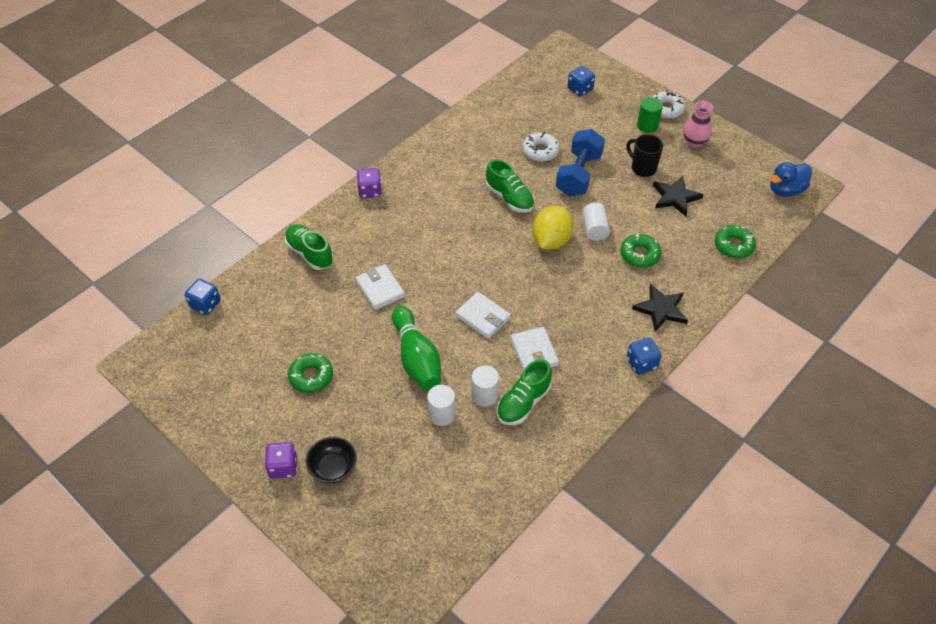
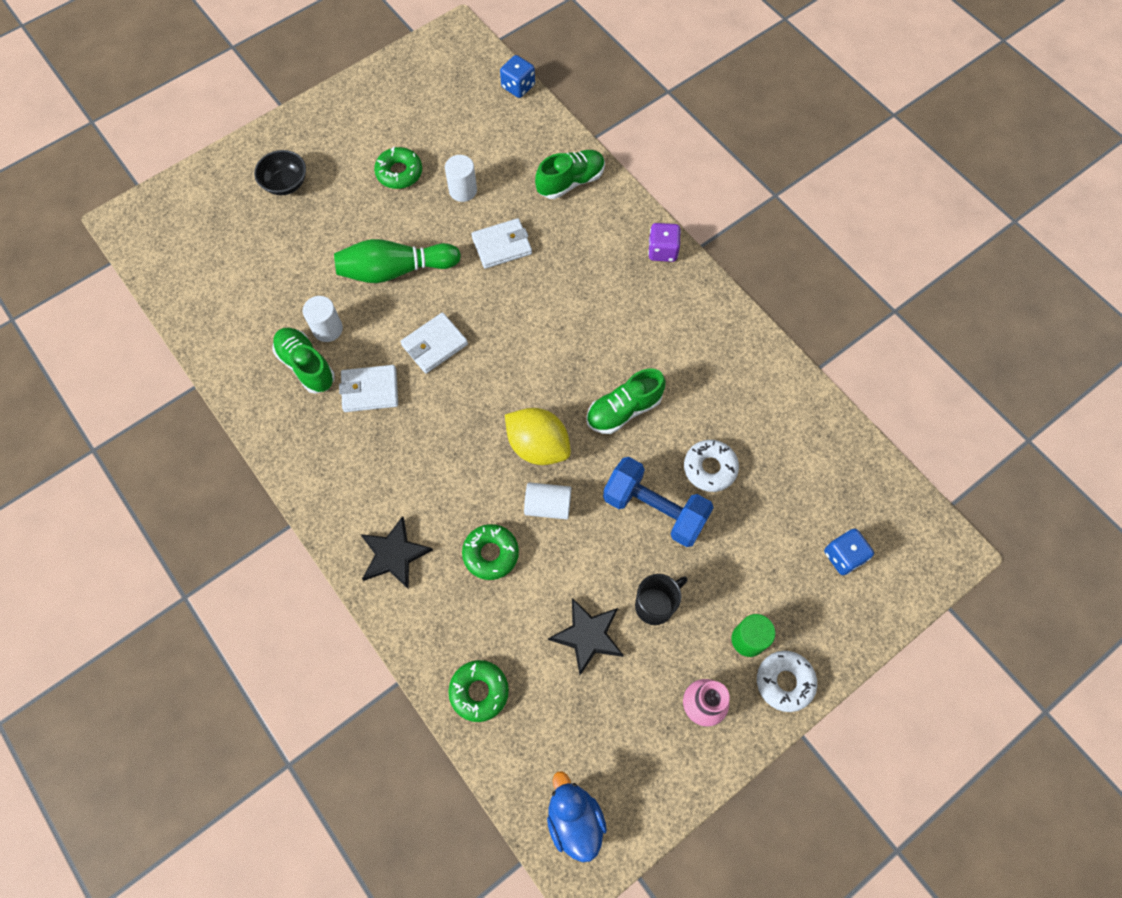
camera: 100 degrees right, 15 degrees up
(283, 467) = (301, 144): purple dice -> none
(441, 414) = (316, 284): white cylinder -> white cylinder (463, 190)
(641, 363) = (320, 507): blue dice -> none

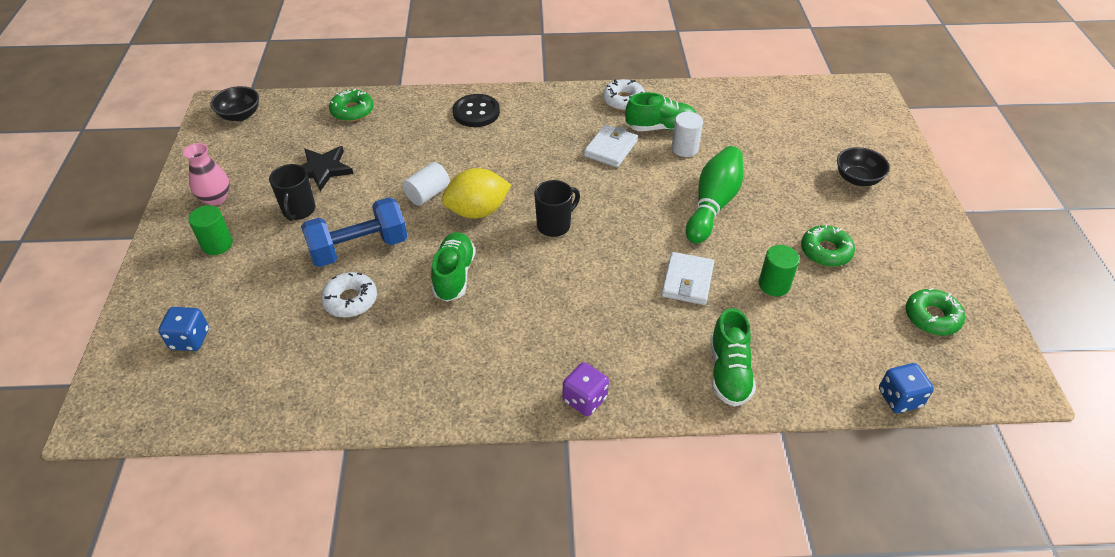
camera: 125 degrees right, 20 degrees down
(394, 554) = (476, 112): black star -> black button
(434, 345) = (619, 196): white wallet -> none
(463, 190) = (774, 284): white cylinder -> green cylinder
(491, 554) = (427, 152): green donut -> green donut (932, 317)
(509, 373) = (554, 225): none -> black mug
(574, 819) = (240, 115): blue duck -> black bowl
(784, 682) = (170, 246): white donut -> white donut (623, 100)

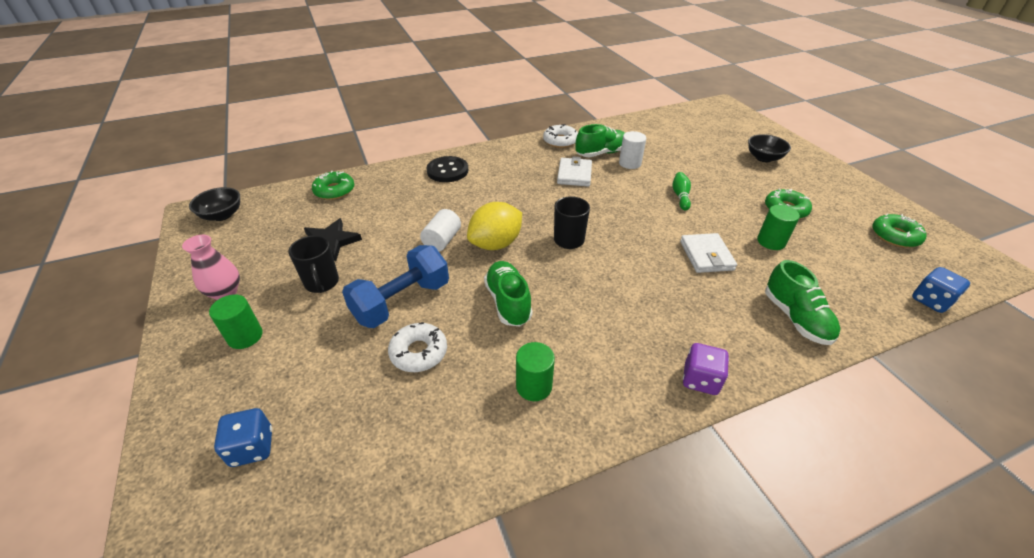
camera: 20 degrees left, 5 degrees down
(431, 359) = (534, 386): none -> green cylinder
(713, 204) = (680, 196): green bowling pin -> green bowling pin, size x0.50

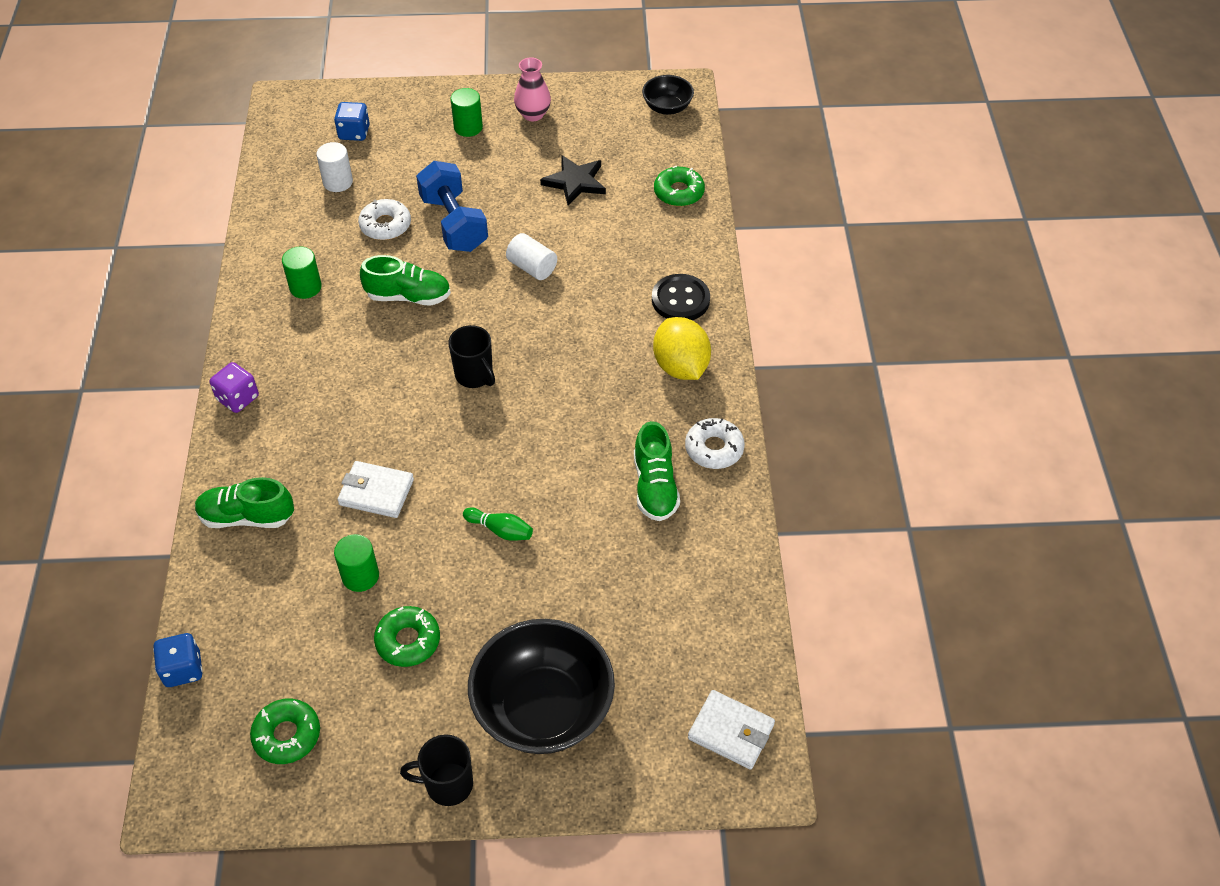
camera: 110 degrees right, 10 degrees up
(322, 283) = (511, 174): black mug -> black mug (448, 784)
(496, 244) = (502, 309): yellow lemon -> yellow lemon (680, 366)
(574, 174) = (610, 431): white wallet -> white wallet (731, 732)
(630, 163) = (610, 510): white cylinder -> white cylinder (338, 182)
(763, 158) = (543, 708): black bowl -> black bowl, size x1.98

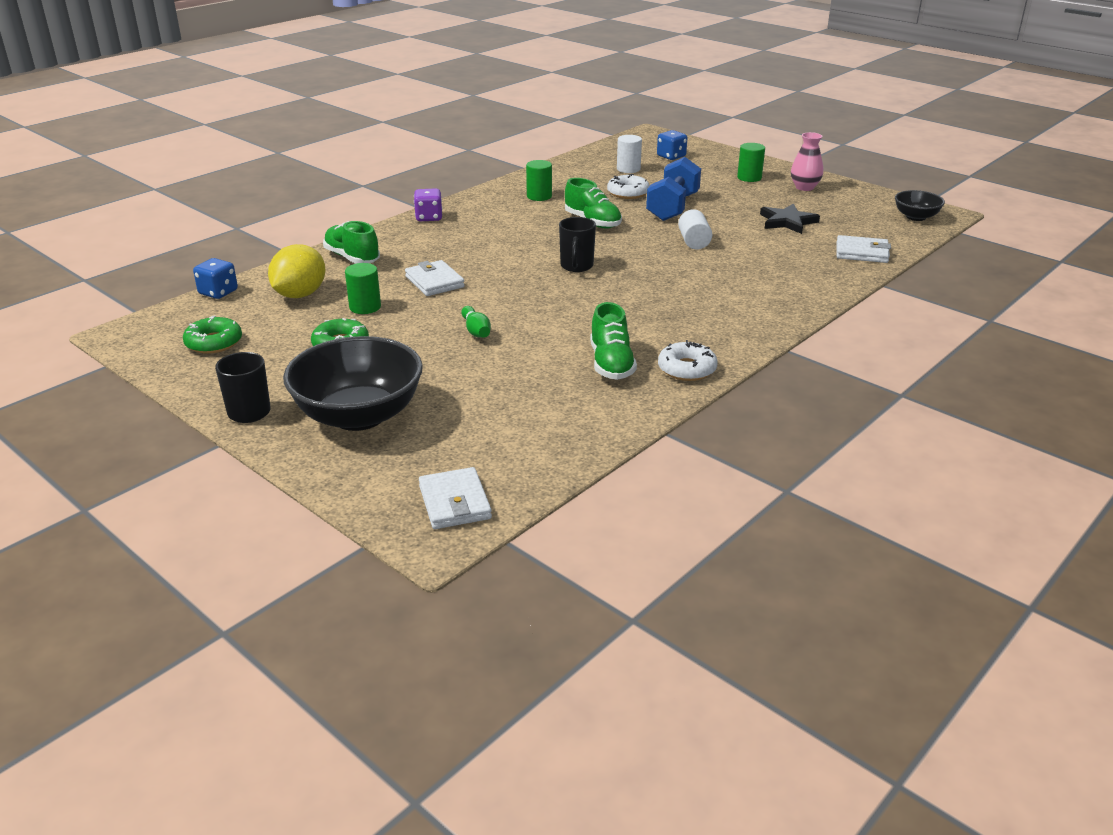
camera: 45 degrees right, 20 degrees down
(655, 487) = (611, 364): green shoe -> green shoe turned 45 degrees counterclockwise
(678, 192) = (862, 253): green donut -> white wallet
(680, 300) = (780, 296): black button -> none
(680, 366) = (727, 323): yellow lemon -> yellow lemon (300, 295)

